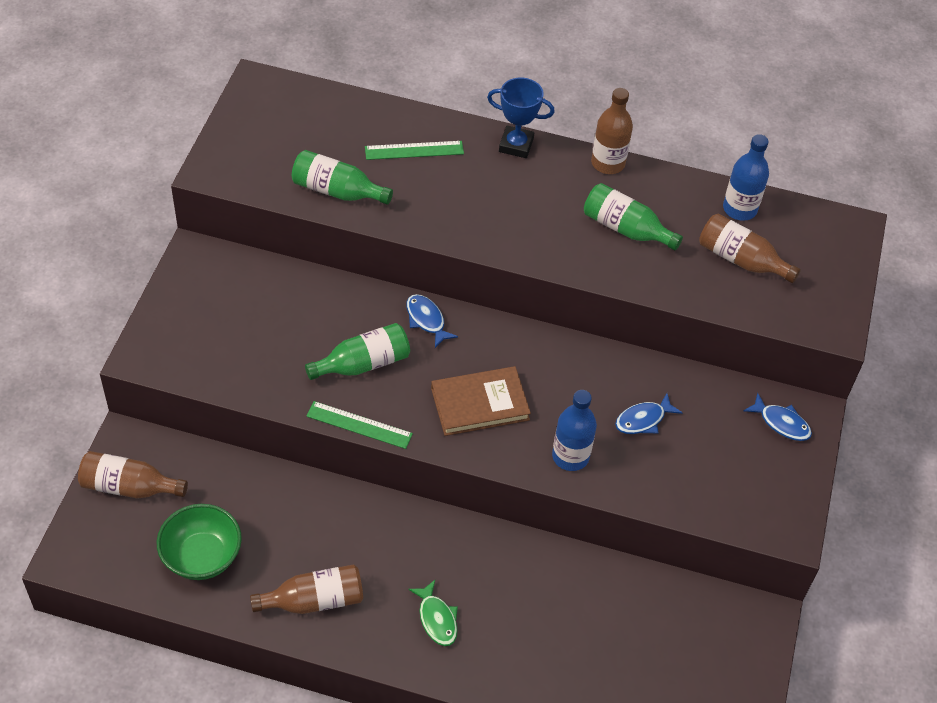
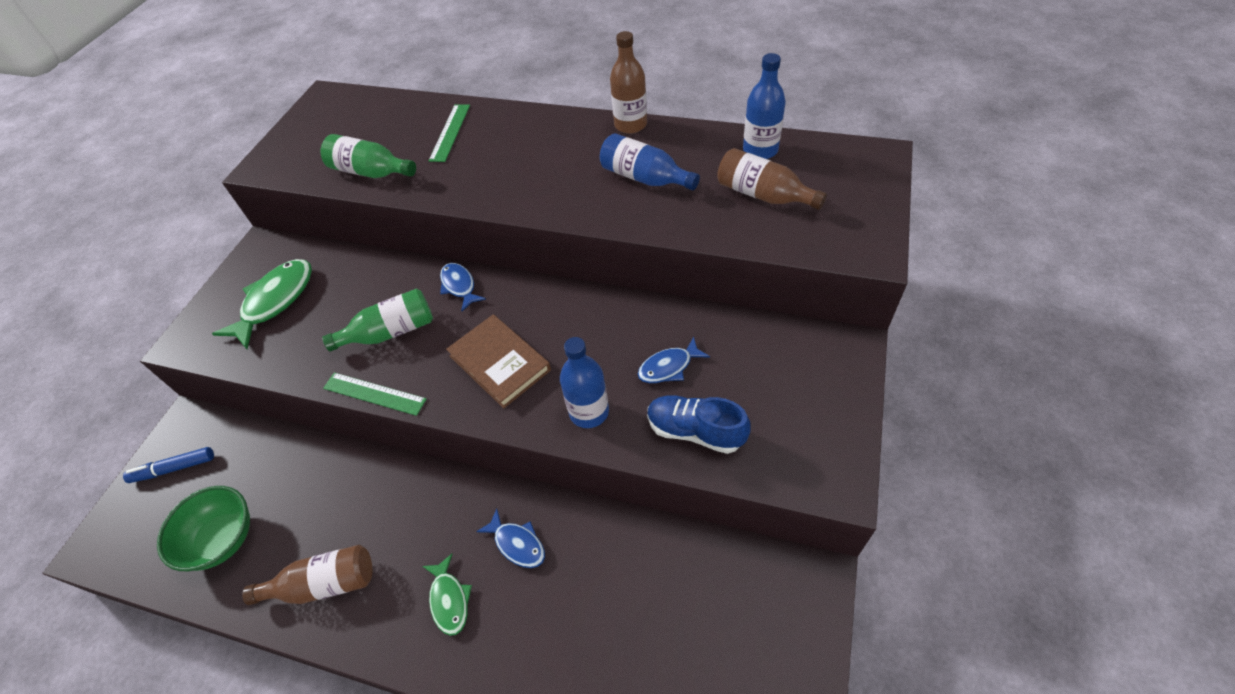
camera: 10 degrees right, 0 degrees up
(129, 487) = (174, 468): brown bottle -> blue marker
(230, 320) = (275, 301): none -> green fish
(414, 150) = (450, 132): green ruler -> green ruler turned 75 degrees counterclockwise
(480, 404) = (500, 363): brown book -> brown book turned 60 degrees clockwise
(516, 145) = (545, 119): blue trophy -> none
(625, 229) = (644, 178): green bottle -> blue bottle
(668, 480) = (695, 431): none -> blue shoe
(781, 423) = (818, 359): blue fish -> blue fish (517, 543)

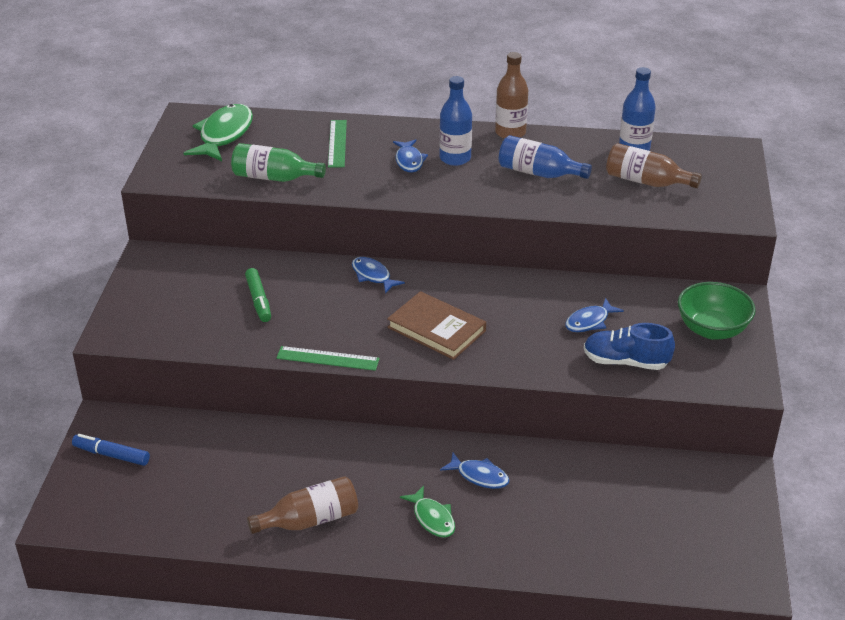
camera: 15 degrees left, 15 degrees down
(174, 468) = (111, 455): blue marker -> blue marker turned 45 degrees clockwise
(223, 539) = (193, 500): green bowl -> green bowl (712, 329)
(275, 301) = (190, 298): green fish -> green fish (224, 135)
(337, 309) = (259, 300): none -> green marker
(391, 332) = (321, 314): green bottle -> none
(513, 156) = (409, 161): none -> blue fish
(589, 412) = (530, 356): blue bottle -> blue bottle (455, 158)

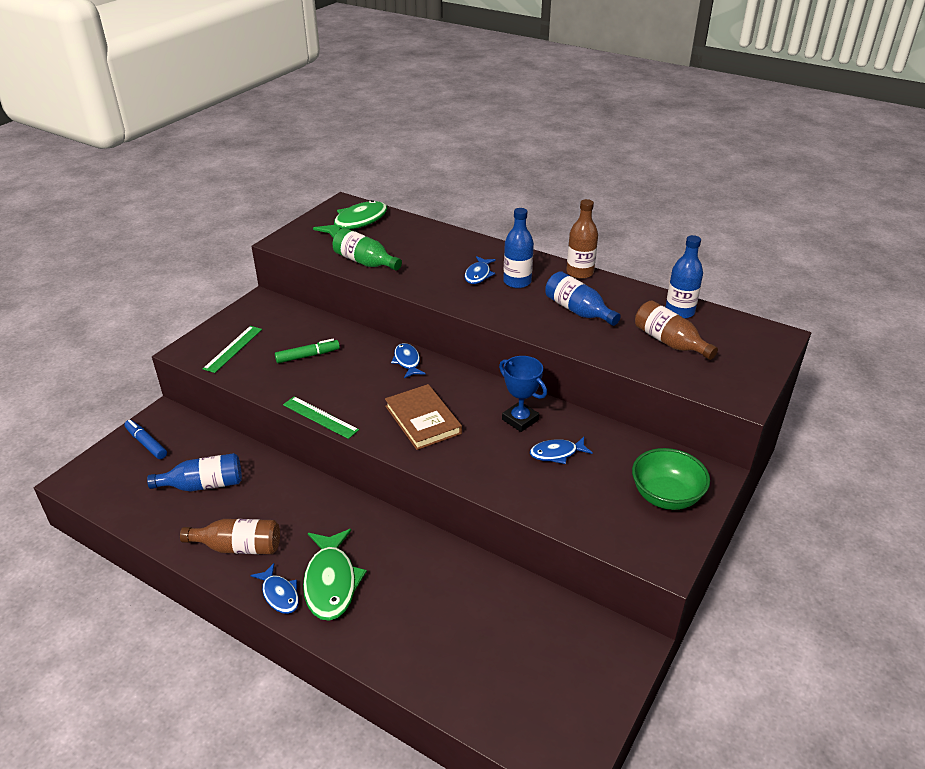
camera: 25 degrees right, 0 degrees up
(218, 474) = (204, 485): none -> blue bottle
(259, 300) = (308, 356): green marker -> green marker turned 120 degrees counterclockwise
(337, 143) = (434, 248): green ruler -> green ruler (233, 349)
(432, 518) = (331, 582): green fish -> green fish, size x1.72
(479, 476) = (396, 559): blue fish -> blue fish (279, 594)
(532, 300) = (520, 420): none -> blue trophy
(625, 362) = (563, 500): blue shoe -> none

